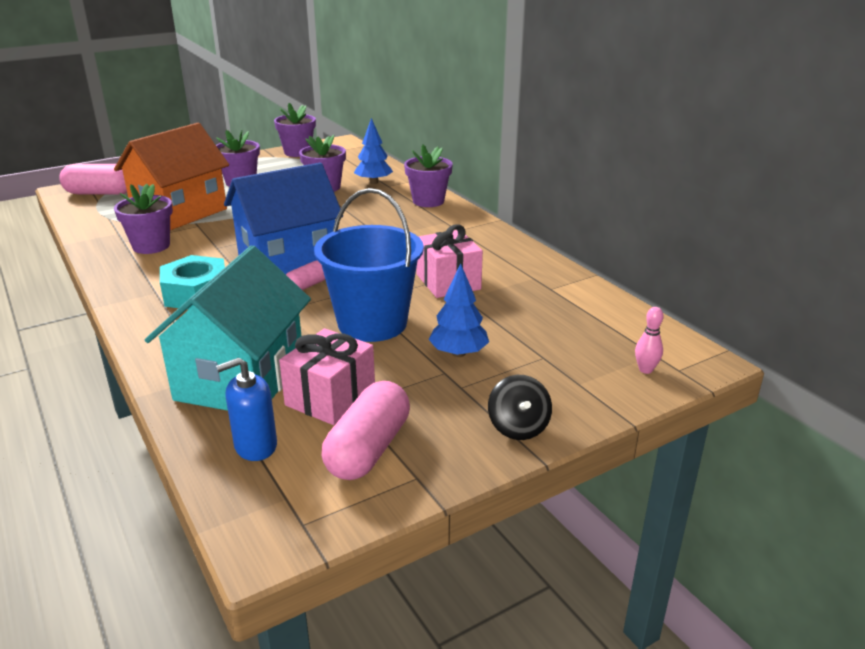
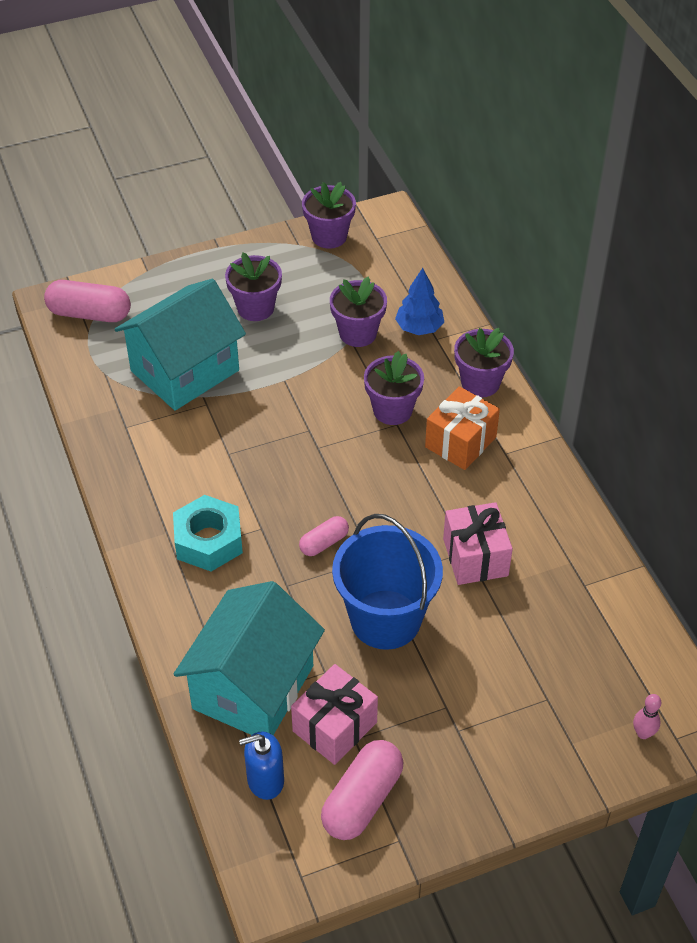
camera: 10 degrees right, 20 degrees up
(151, 246) = (156, 441): purple flower pot -> purple flower pot (392, 410)
(180, 212) = (185, 371): orange house -> turquoise house
(287, 260) = (305, 489): blue house -> none
(419, 227) = (460, 442): none -> orange gift
(458, 353) = (464, 680): blue tree -> none
(518, 427) = (499, 793): black spinning top -> none

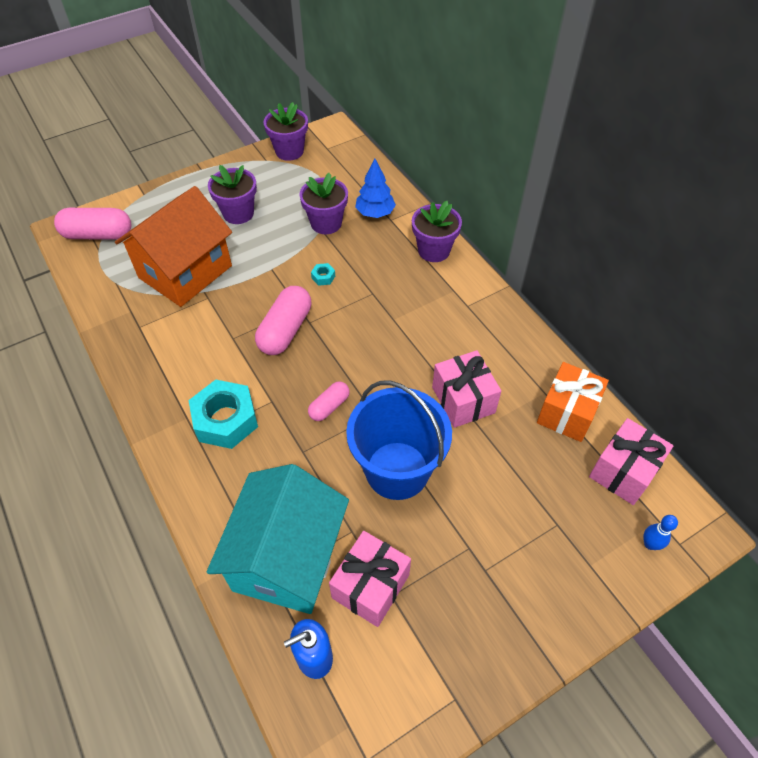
camera: 10 degrees left, 5 degrees up
(185, 371) = (185, 272): turquoise house -> orange house
(343, 397) = (323, 277): none -> turquoise nut
(362, 800) = (411, 660): pink capsule -> pink capsule (285, 330)
(392, 410) = (366, 282): purple flower pot -> none
(460, 442) = (428, 301): orange gift -> orange gift (567, 412)
(636, 657) = (623, 471): none -> pink gift
(643, 733) = (650, 544): pink bowling pin -> blue bowling pin

